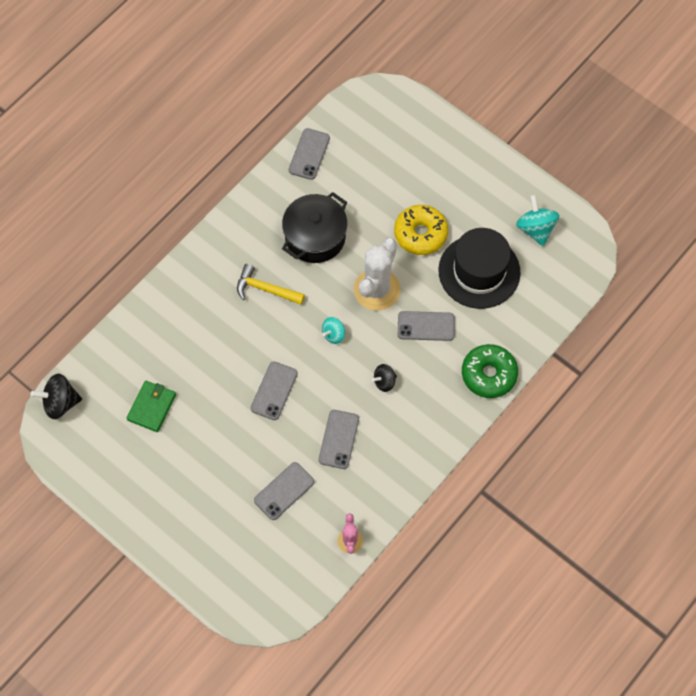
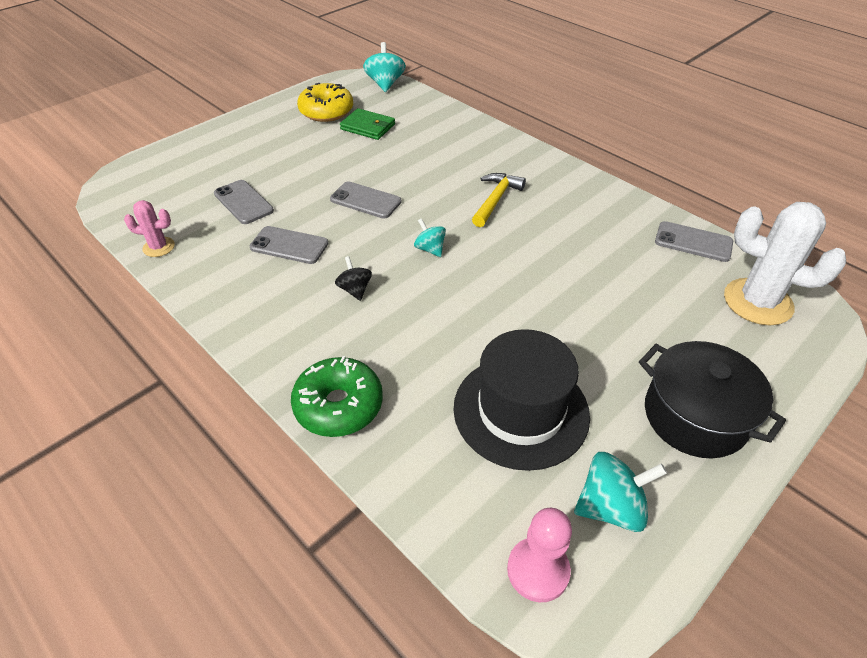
camera: 95 degrees right, 20 degrees down
(60, 403) = (385, 84): black spinning top -> turquoise spinning top
(315, 237) = (569, 241): black pot -> black pot (695, 416)
(377, 289) = (492, 291): white cactus -> white cactus (757, 302)
(420, 234) = (584, 344): yellow donut -> yellow donut (326, 111)
(426, 326) = (431, 338): grey phone -> none
(575, 264) = (538, 570): none -> pink pawn

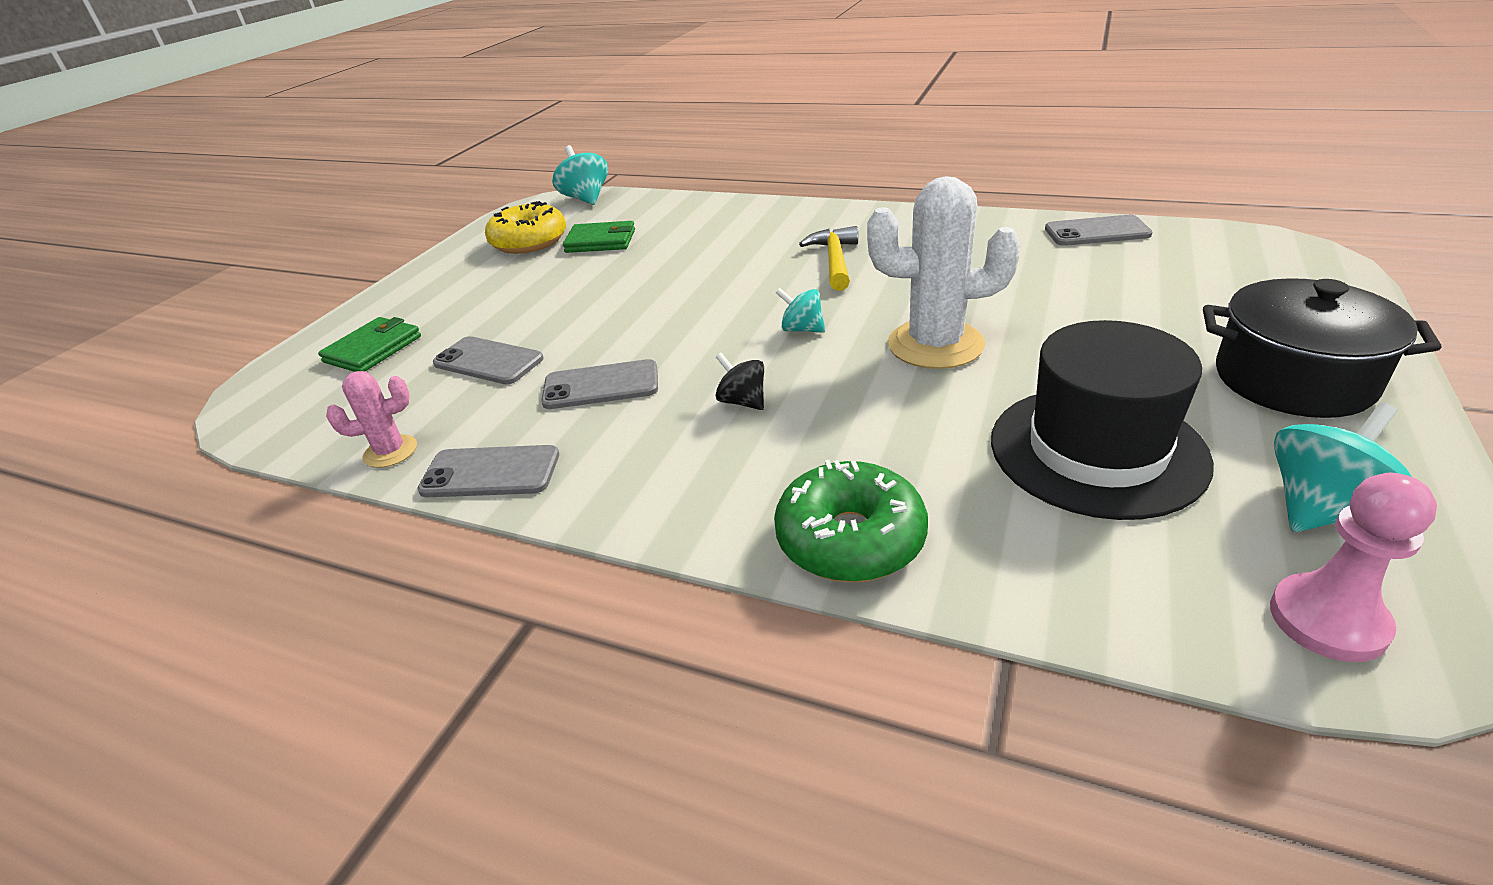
camera: 20 degrees left, 10 degrees down
(191, 168) = (373, 349): none -> green wallet
(365, 200) = (667, 309): grey phone -> grey phone (490, 472)
(757, 302) = (1223, 259): white cactus -> white cactus (935, 345)

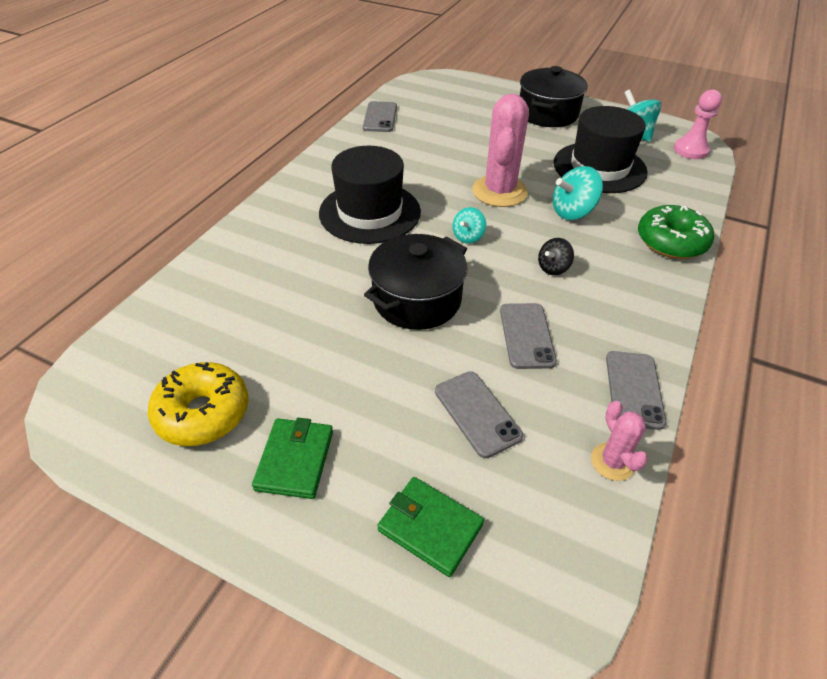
camera: 90 degrees left, 10 degrees up
(488, 361) = (477, 413): grey phone -> grey phone turned 60 degrees counterclockwise
(586, 199) = (97, 368): turquoise spinning top -> turquoise spinning top (572, 212)
(601, 241) = (244, 348): green wallet -> green wallet (295, 460)
(668, 309) = (417, 299): none -> black pot
(835, 261) = (370, 212): yellow hammer -> black hat
(935, 345) = (499, 191): white cactus -> pink cactus

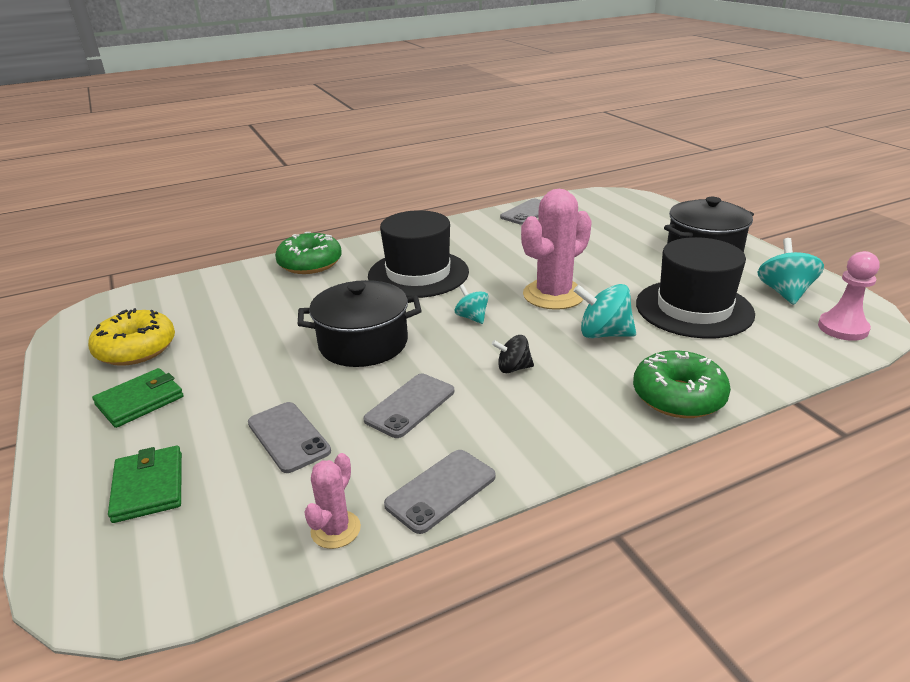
camera: 40 degrees right, 15 degrees down
(251, 240) = (310, 263): none -> green donut
(468, 237) = (472, 317): turquoise spinning top -> turquoise spinning top turned 75 degrees clockwise
(477, 413) = (288, 437): grey phone -> grey phone turned 45 degrees counterclockwise

